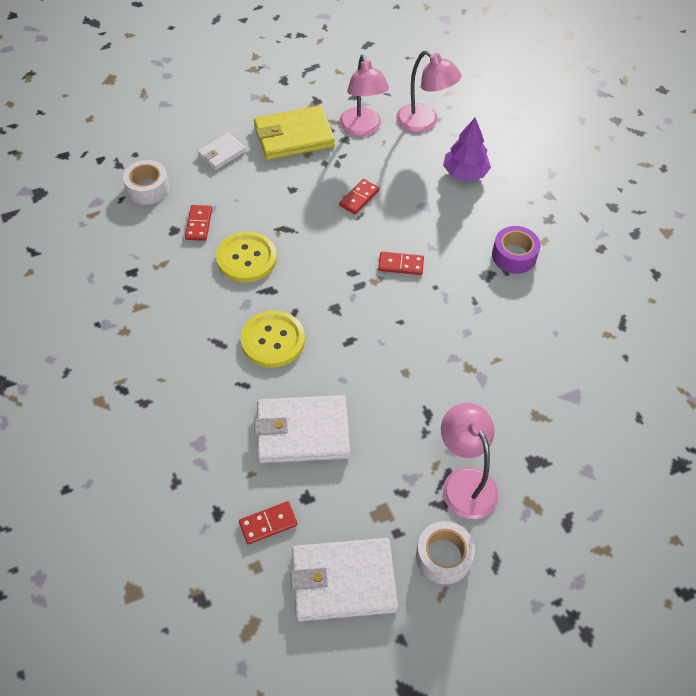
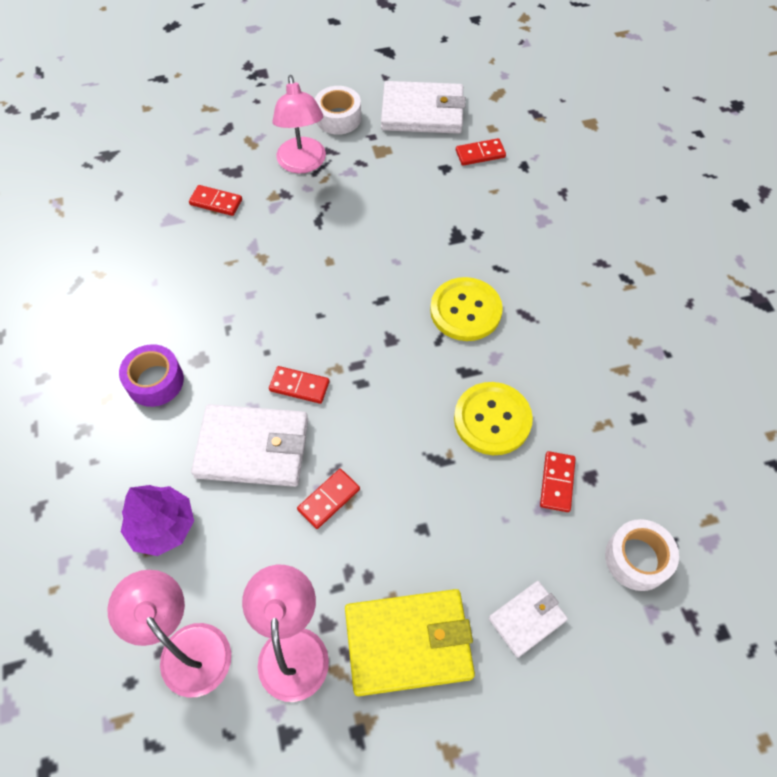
camera: 170 degrees left, 5 degrees up
(302, 432) = (443, 219): white wallet -> white wallet (253, 448)
(537, 421) = (216, 202): none -> red domino

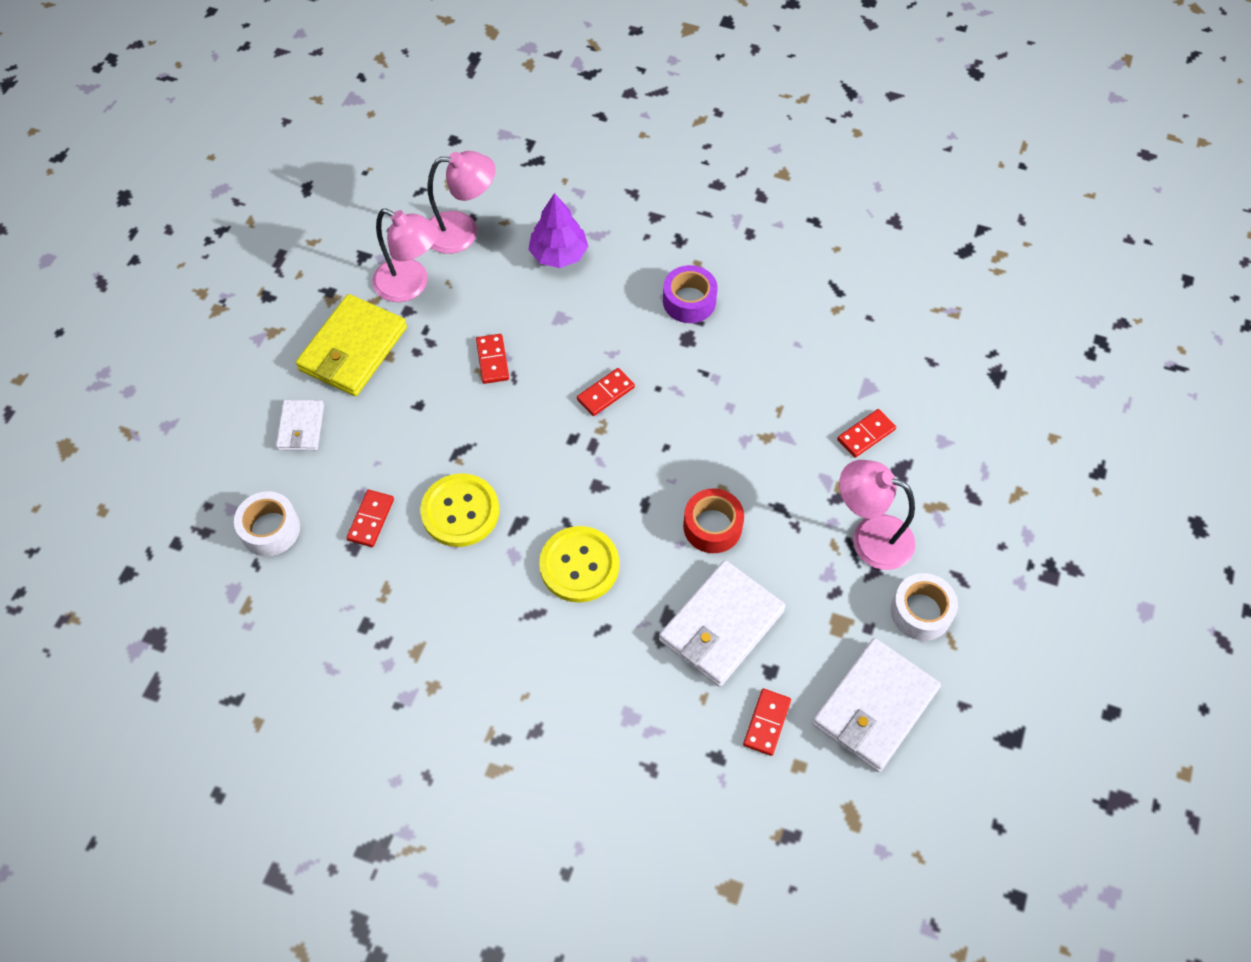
camera: 125 degrees right, 0 degrees up
(253, 448) = (575, 335): white wallet -> white wallet (721, 626)
(366, 250) = (712, 526): none -> red tape
(557, 482) = (370, 519): red domino -> red domino turned 60 degrees clockwise

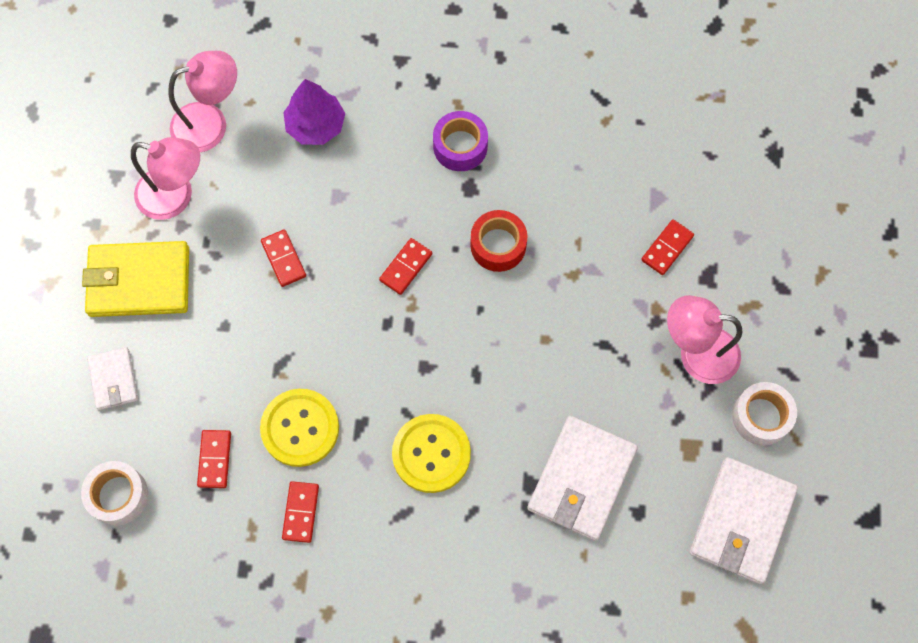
camera: 15 degrees left, 10 degrees up
(353, 349) = (139, 281): yellow wallet -> yellow wallet turned 75 degrees clockwise
(712, 526) = (546, 381): red tape -> red tape (498, 245)
(766, 723) = (648, 564): red domino -> red domino (300, 512)

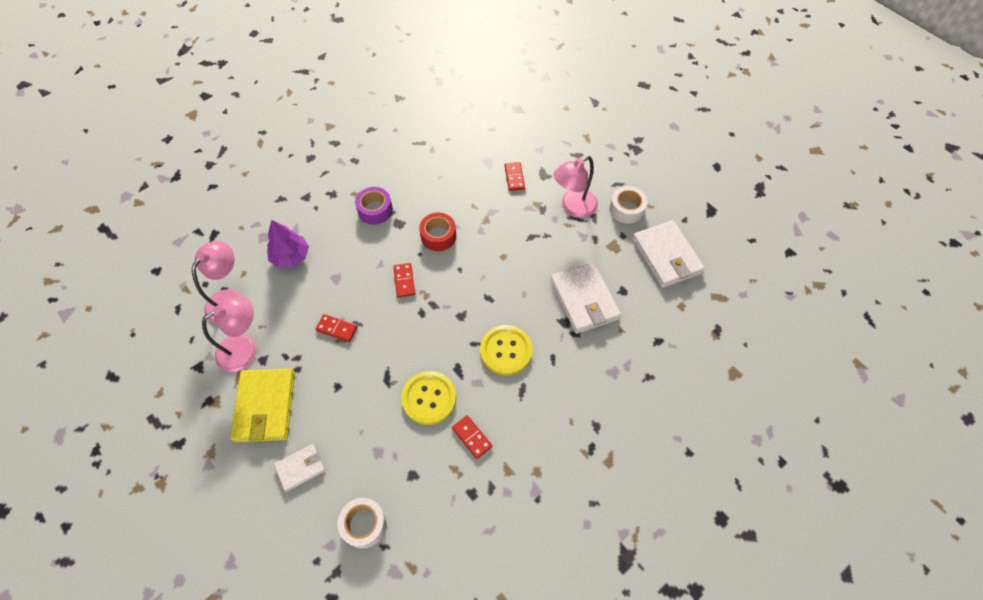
camera: 45 degrees left, 10 degrees down
(113, 380) = (300, 468): white wallet -> white wallet turned 60 degrees counterclockwise
(139, 281) = (265, 406): yellow wallet -> yellow wallet turned 45 degrees counterclockwise
(214, 459) = (399, 455): red domino -> none

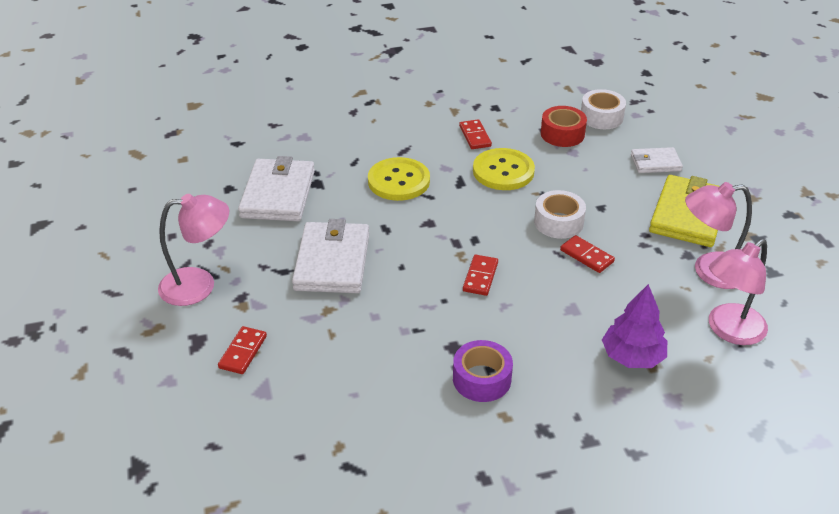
camera: 155 degrees left, 20 degrees down
(438, 236) = (406, 312): red tape -> red tape (562, 134)
(626, 209) = (135, 260): white tape -> white tape (558, 222)
(666, 256) = (146, 201): white wallet -> white wallet (332, 261)

